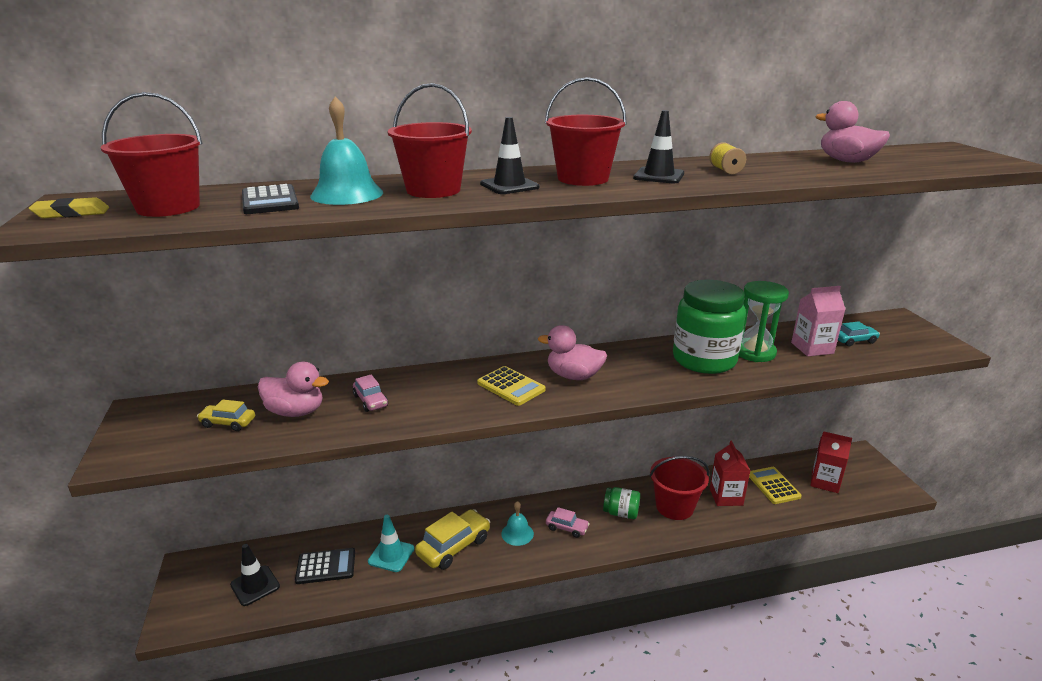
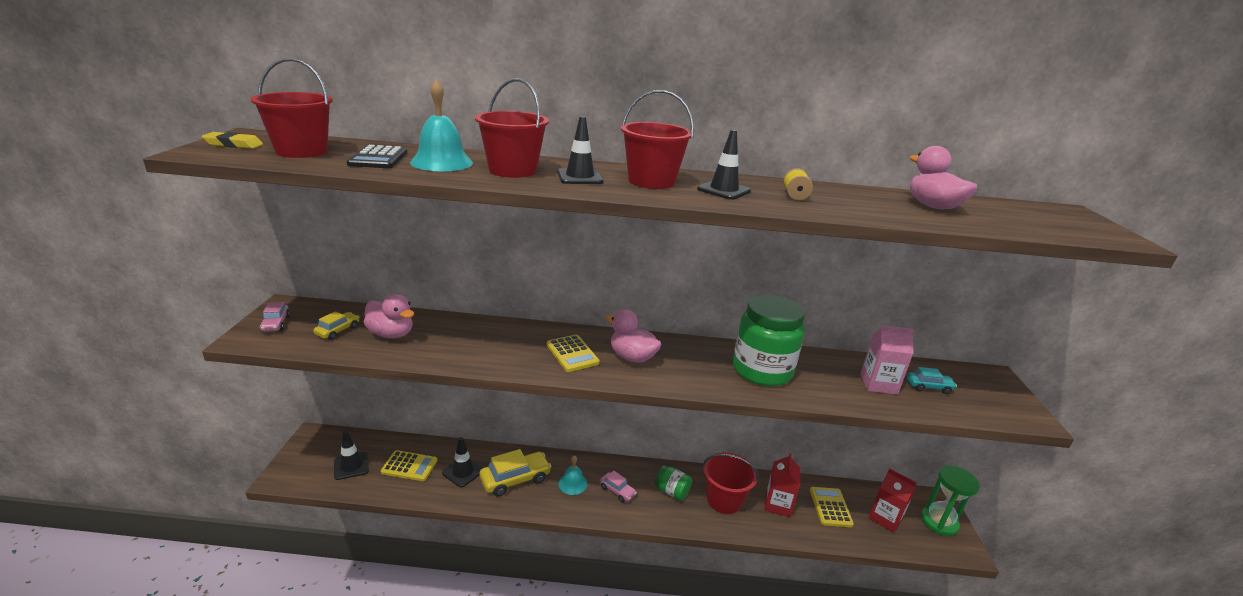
camera: 15 degrees right, 0 degrees up
(228, 423) = (338, 331): yellow car -> yellow car turned 90 degrees clockwise
(326, 566) = (409, 466): black calculator -> yellow calculator
(370, 401) = (452, 339): pink car -> pink car (276, 324)
(391, 555) = (463, 472): turquoise traffic cone -> black traffic cone
(754, 352) = (816, 375): green hourglass -> green hourglass (939, 522)

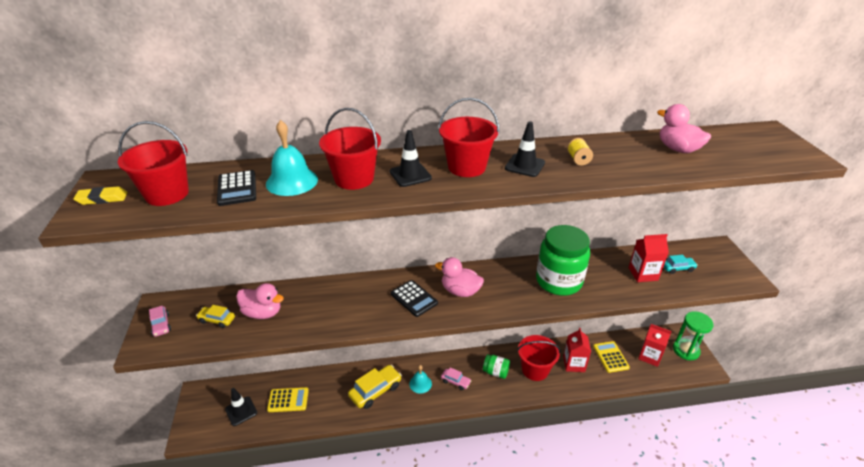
camera: 10 degrees left, 10 degrees up
(338, 331) = (217, 320): yellow car -> yellow car turned 90 degrees counterclockwise
(463, 472) = (332, 394): black traffic cone -> none
(572, 354) = (414, 298): yellow calculator -> black calculator
(878, 384) = (643, 274): pink carton -> red carton

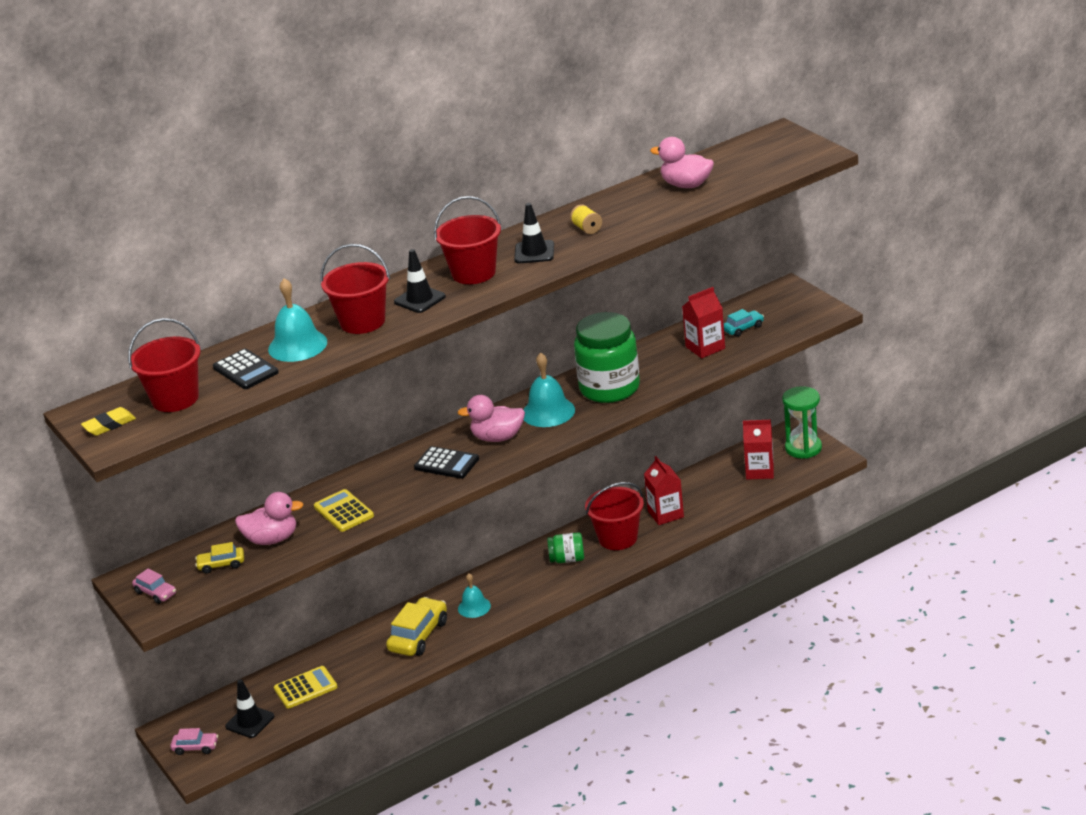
camera: 20 degrees left, 5 degrees down
(455, 381) = (520, 588): pink car -> pink car (195, 747)
(506, 283) = (548, 412): none -> turquoise bell
(610, 357) = (710, 489): yellow calculator -> yellow calculator (344, 511)

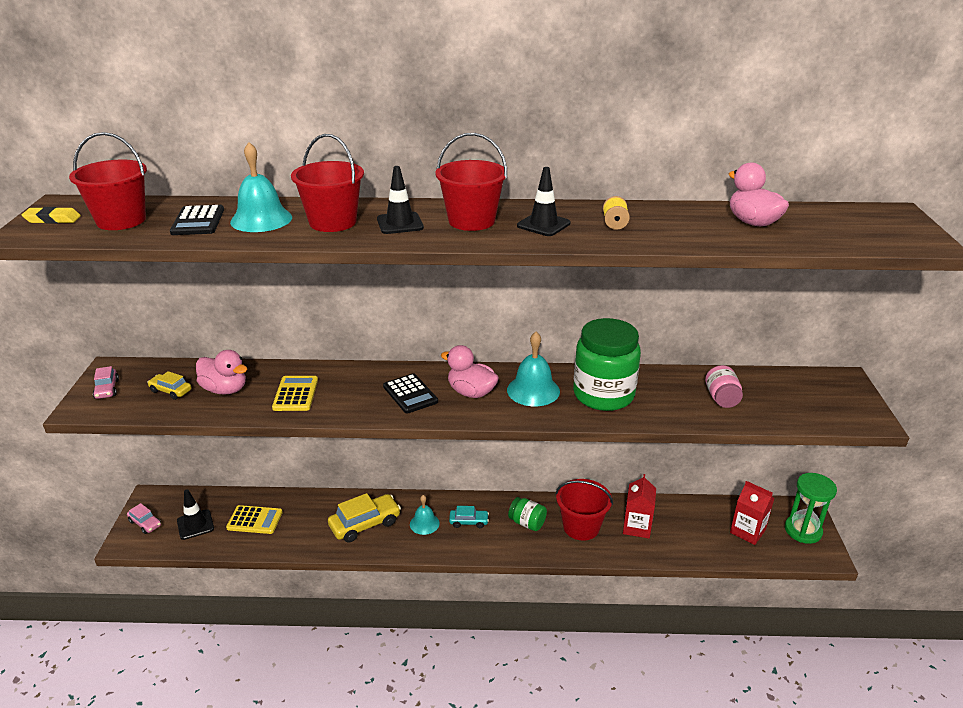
camera: 30 degrees right, 0 degrees up
(705, 348) = (721, 398): red carton -> pink jar
(743, 328) = (773, 397): turquoise car -> turquoise car (469, 522)

